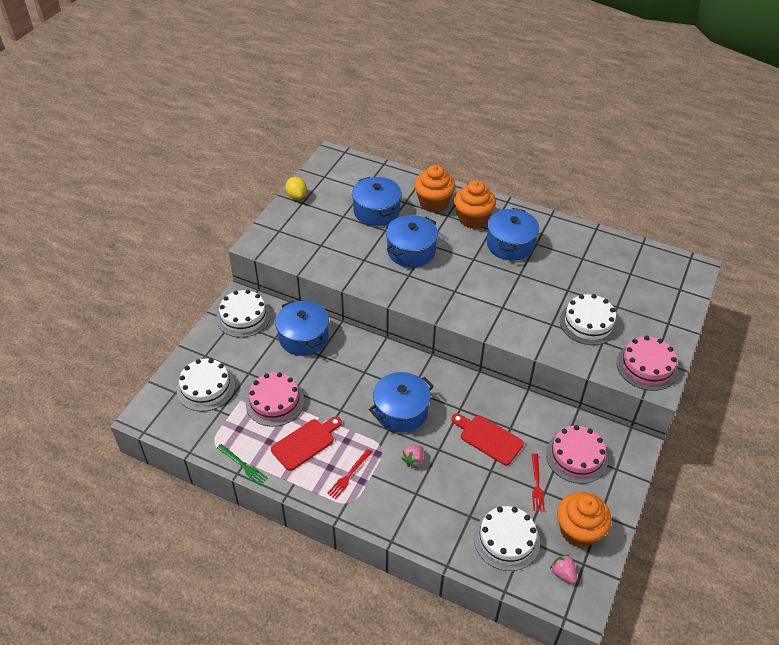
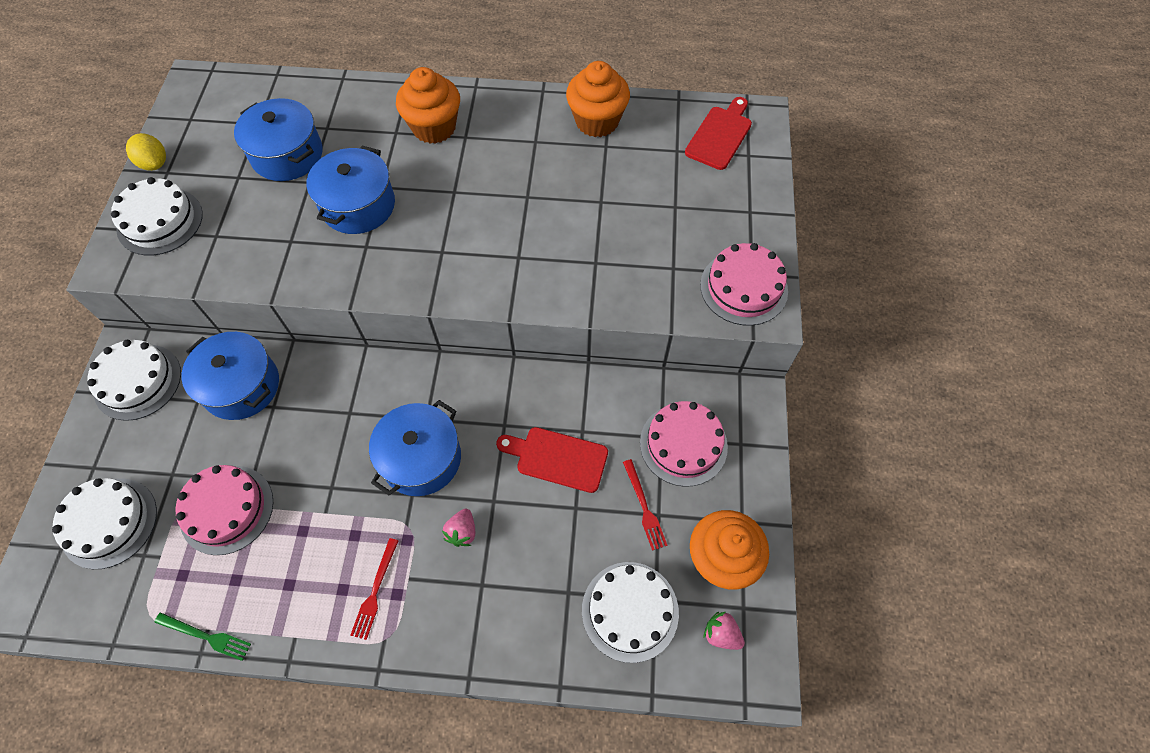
camera: 20 degrees left, 15 degrees up
(305, 443) = (293, 562): red cutting board -> red cutting board (720, 135)
(433, 203) = (369, 118): orange cupcake -> orange cupcake (597, 121)
(510, 244) = (499, 153): blue pot -> none
(588, 323) = (645, 244): white cake -> white cake (160, 221)

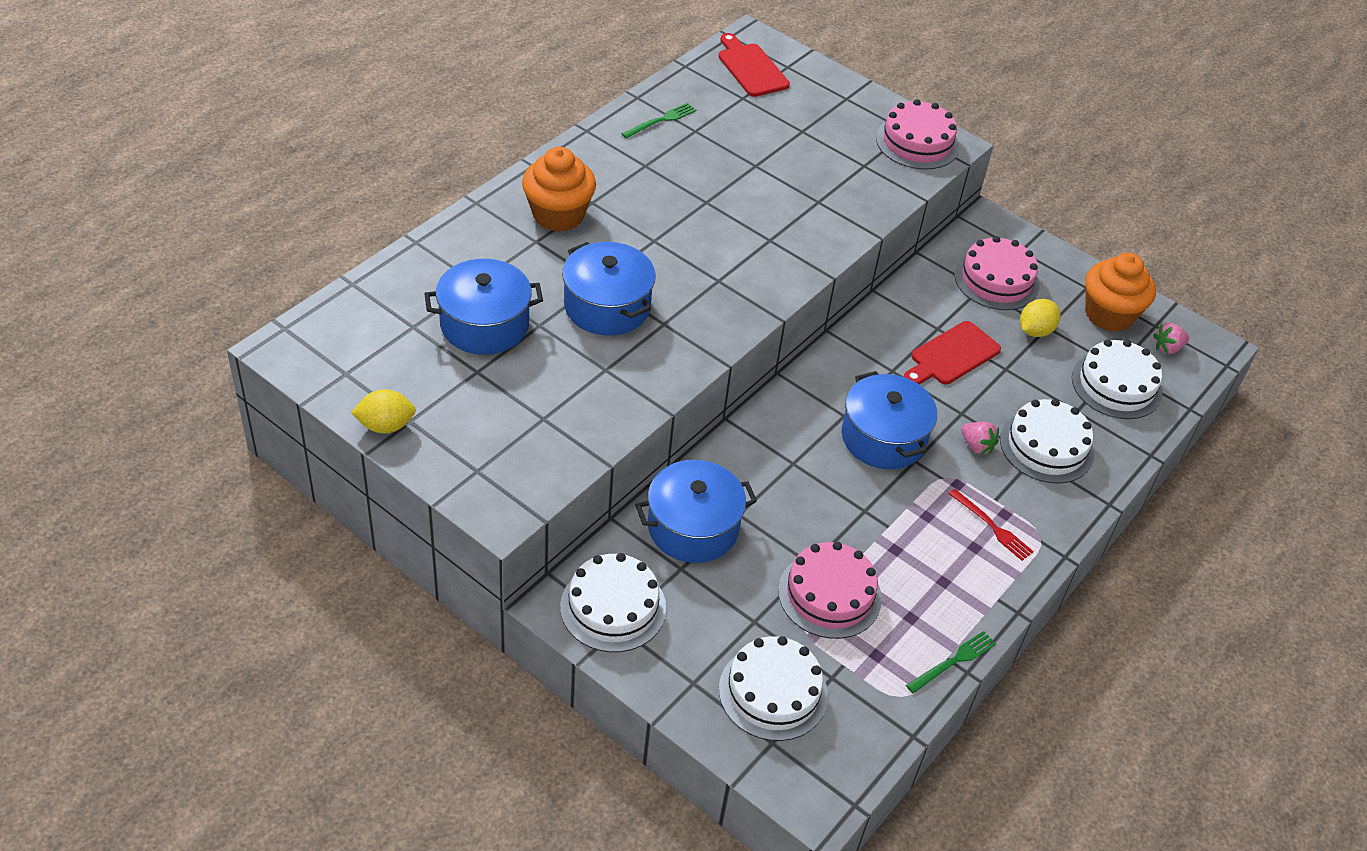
camera: 60 degrees left, 15 degrees down
(160, 221) = (479, 452): white cake -> white cake (1046, 446)
(597, 121) = (661, 120): orange cupcake -> green fork
(644, 507) = (1035, 331): red fork -> yellow lemon

